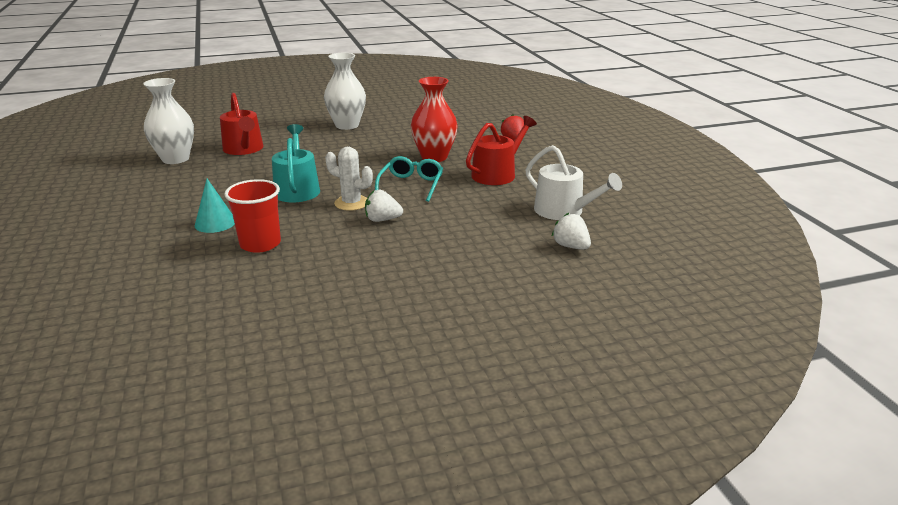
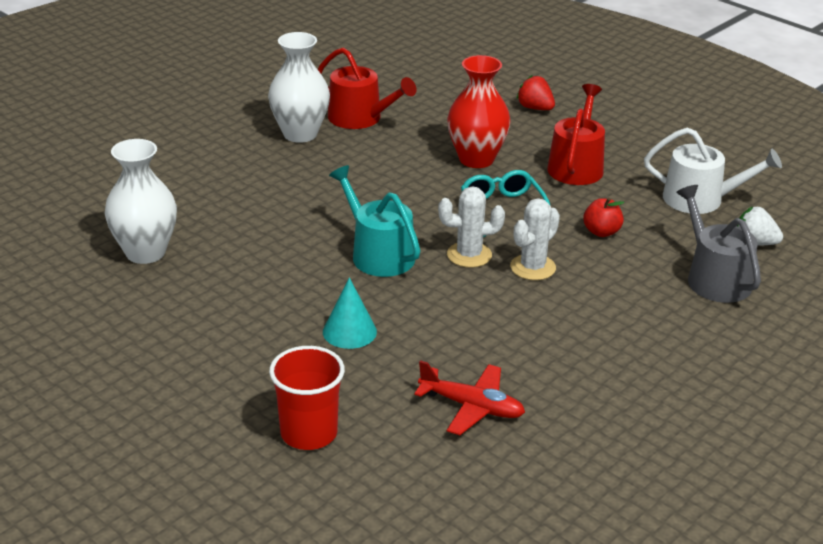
camera: 30 degrees left, 5 degrees up
(218, 285) = (472, 407): none -> red plane
(244, 149) = (218, 211): red watering can -> red watering can (360, 118)
(260, 244) = (443, 342): red cup -> red cup (309, 433)
(382, 220) = (533, 267): white strawberry -> white cactus
(461, 212) = (601, 232): none -> red apple
(506, 259) = (714, 278): none -> grey watering can

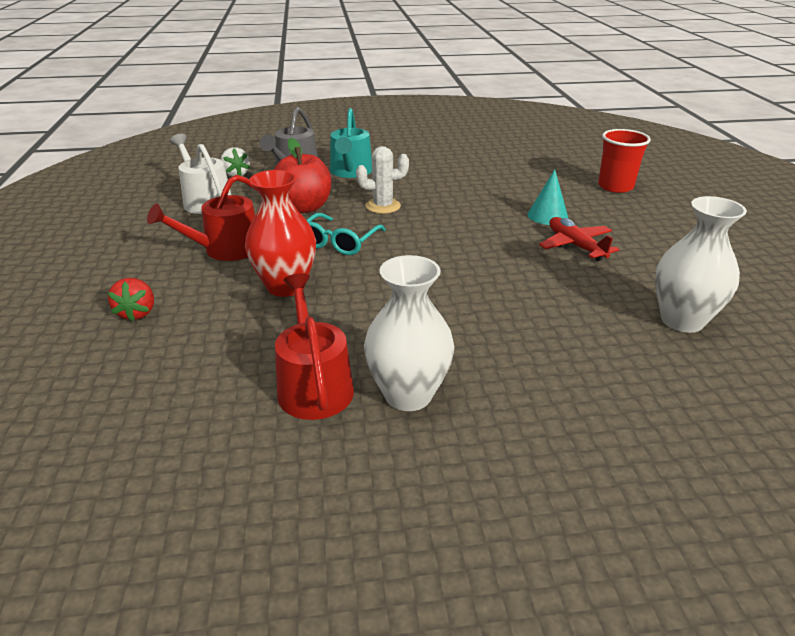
camera: 140 degrees left, 0 degrees up
(378, 254) = (475, 248): turquoise watering can -> turquoise watering can (350, 172)
(469, 255) = (411, 225): white cactus -> none
(472, 407) = (513, 170): red plane -> red plane (575, 246)
(601, 232) = (304, 207): red apple -> red apple, size x1.87

